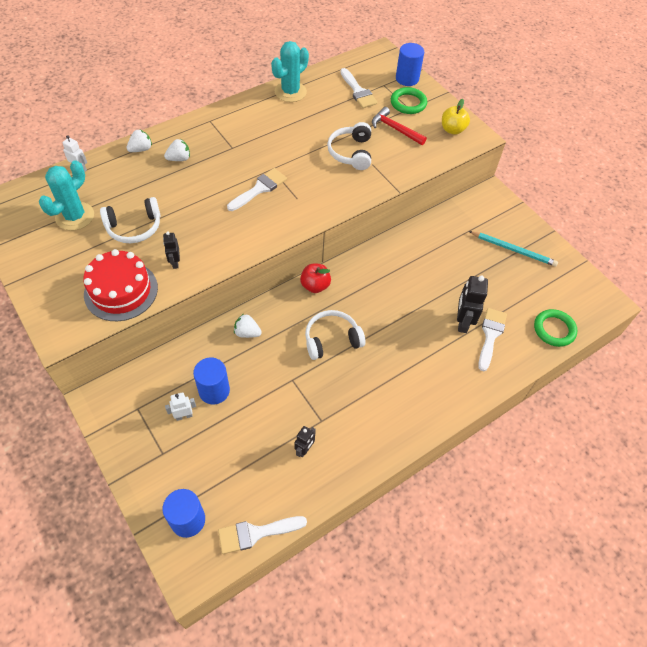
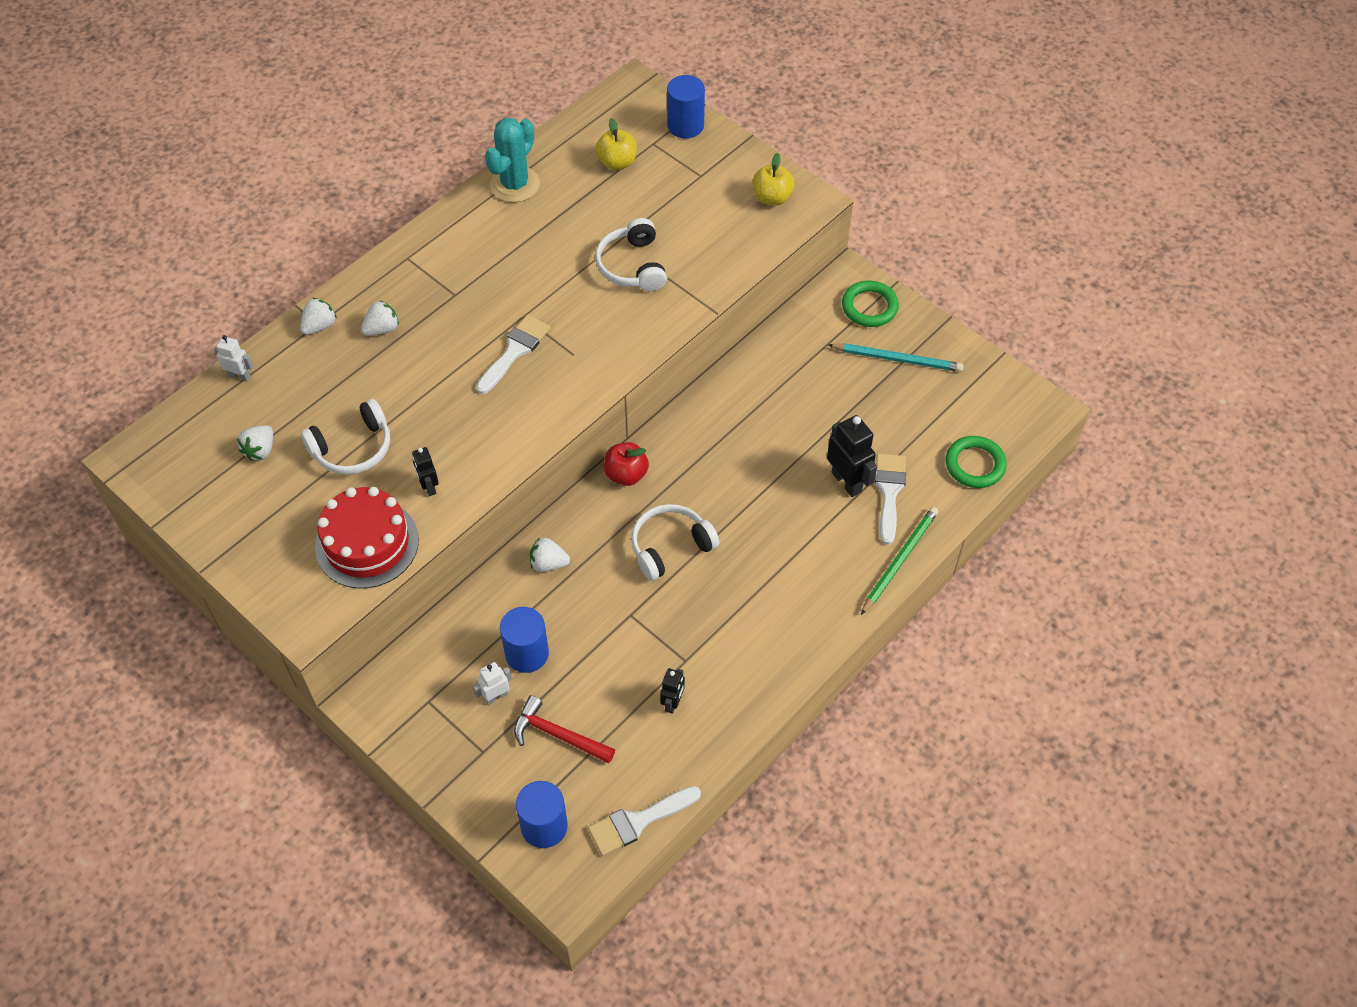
camera: 10 degrees left, 0 degrees up
(75, 216) = (260, 450): turquoise cactus -> white strawberry
(358, 91) = (617, 162): white brush -> yellow apple
(395, 129) = (688, 214): red hammer -> red hammer (558, 735)
(408, 103) = (697, 167): green ring -> green ring (869, 307)
(462, 322) = (847, 482): black robot -> black robot turned 150 degrees clockwise
(488, 384) = (899, 560): none -> green pencil

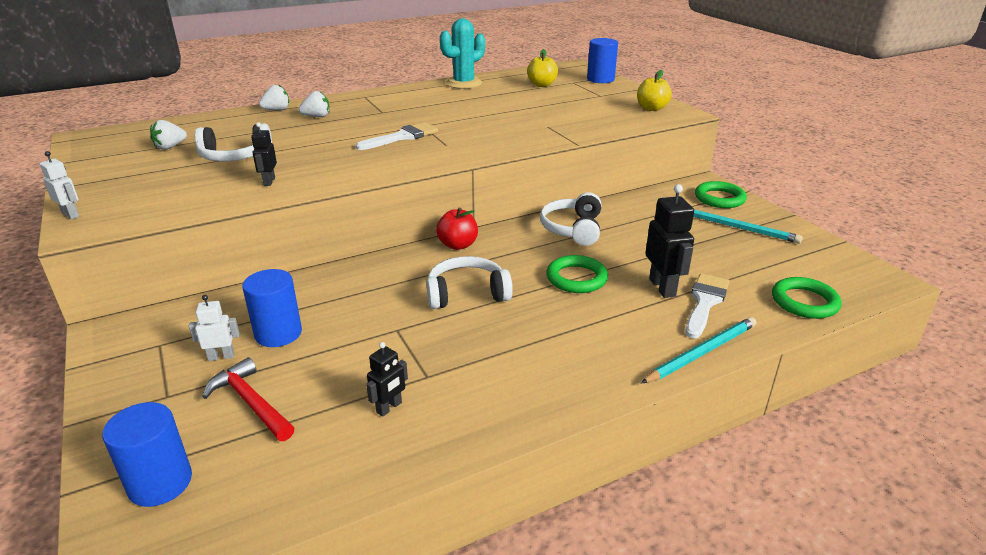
camera: 20 degrees right, 25 degrees down
(239, 376) = (200, 119): white robot -> white robot (71, 215)
(367, 543) = (186, 199): red cake -> none
(548, 563) = (350, 281): white strawberry -> none
(632, 266) = (523, 118): white headphones -> white headphones (573, 229)
(638, 821) = (266, 512): white brush -> none
(764, 492) = (576, 278): none -> green ring
(899, 560) = (702, 352): green pencil -> turquoise pencil

